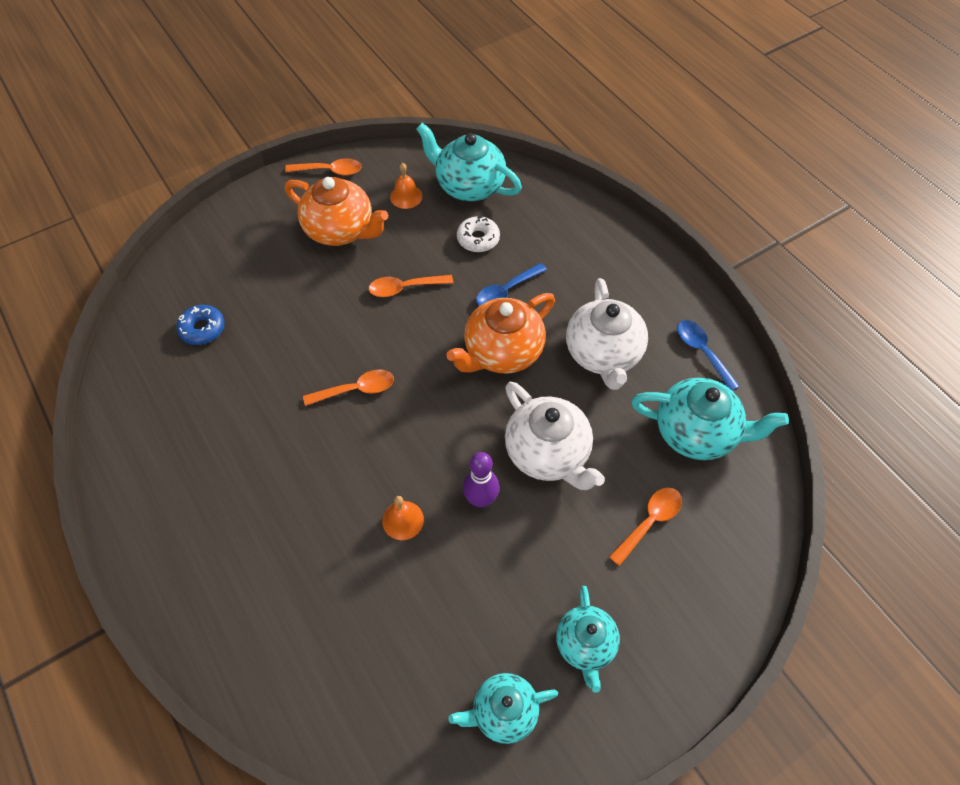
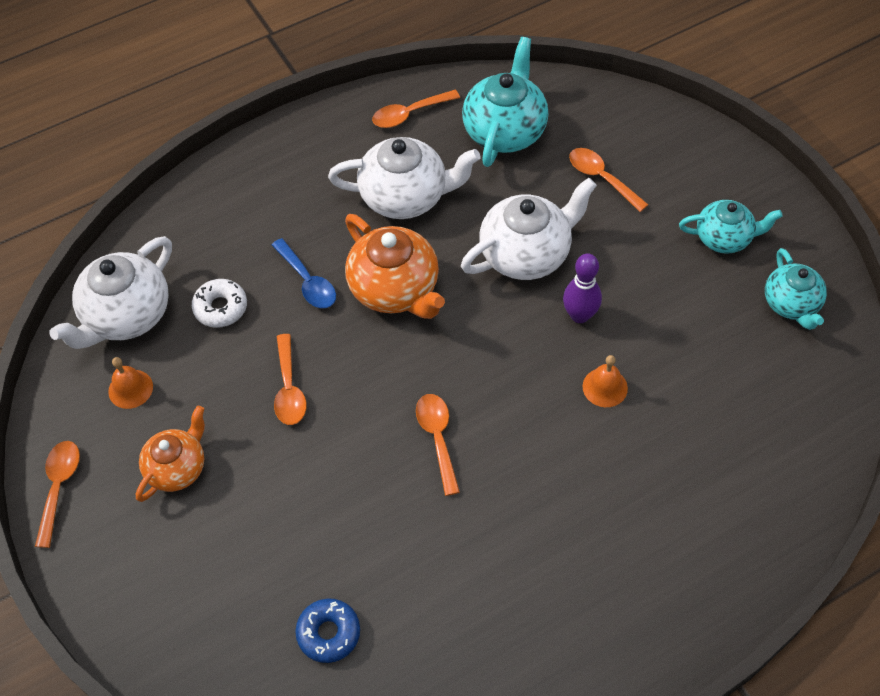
camera: 85 degrees left, 0 degrees up
(340, 230) = (177, 468): orange teapot -> orange teapot, size x0.64
(469, 186) = (126, 315): turquoise teapot -> white teapot
(702, 352) = (409, 114): blue spoon -> orange spoon

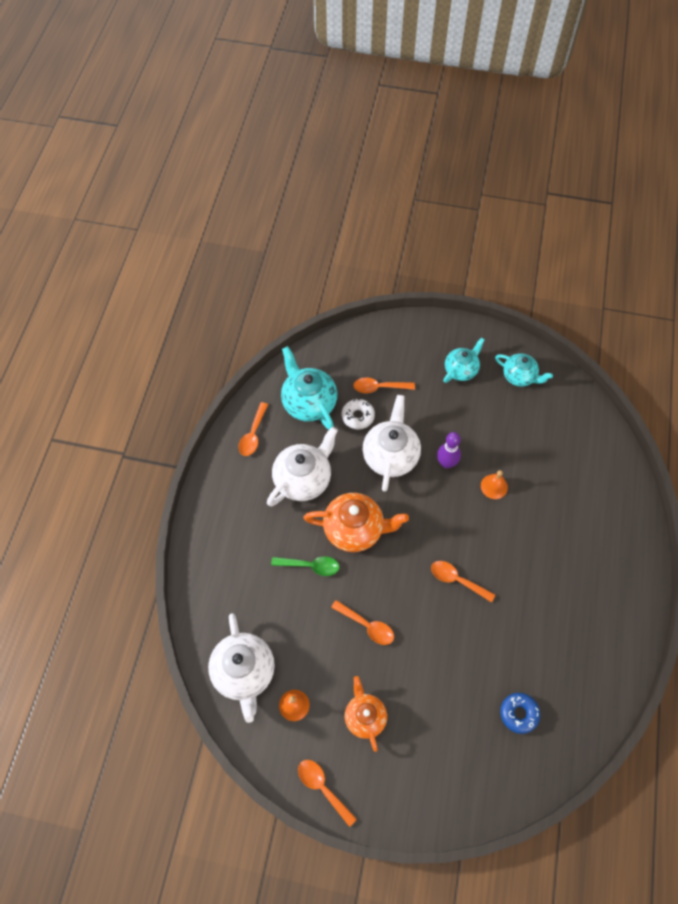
camera: 50 degrees left, 5 degrees up
(221, 308) = (285, 620): white donut -> white donut (358, 416)
(308, 281) = (310, 566): blue spoon -> green spoon

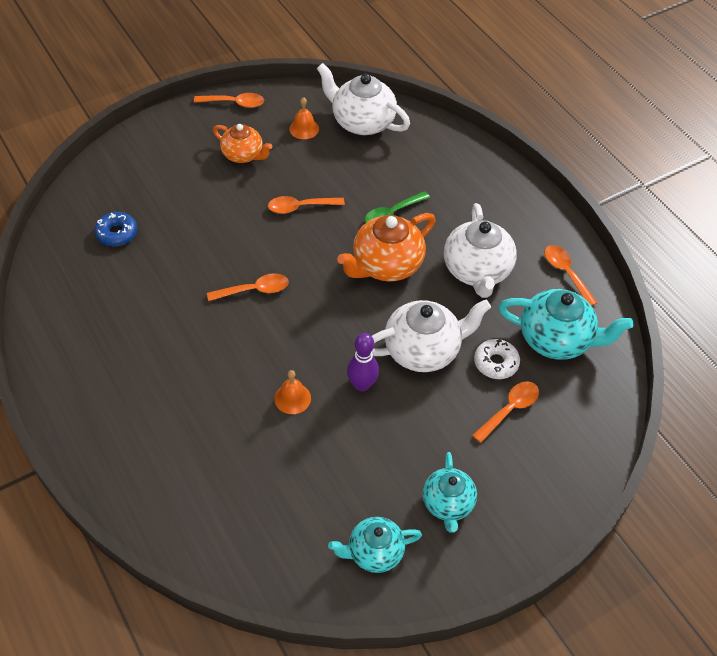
camera: 135 degrees right, 10 degrees down
(390, 455) = (423, 350): white teapot -> white teapot turned 75 degrees counterclockwise

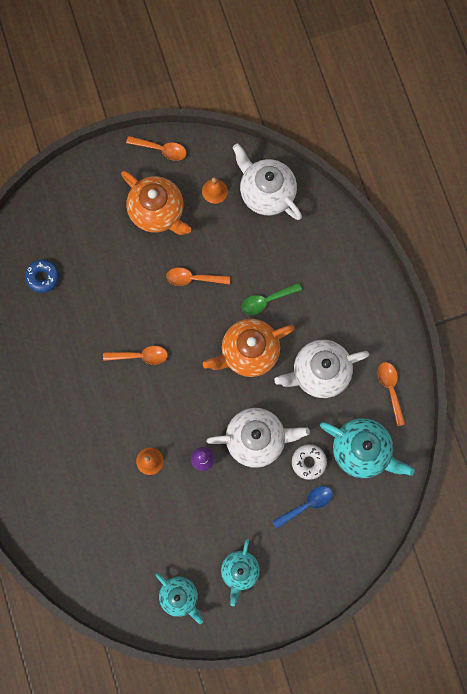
camera: 15 degrees right, 25 degrees up
(243, 155) = (157, 212): orange teapot -> orange teapot, size x1.57
(374, 552) = (180, 596): turquoise teapot -> turquoise teapot turned 135 degrees counterclockwise
(477, 271) = (319, 372): white teapot -> white teapot turned 60 degrees clockwise
(509, 409) = (306, 505): orange spoon -> blue spoon

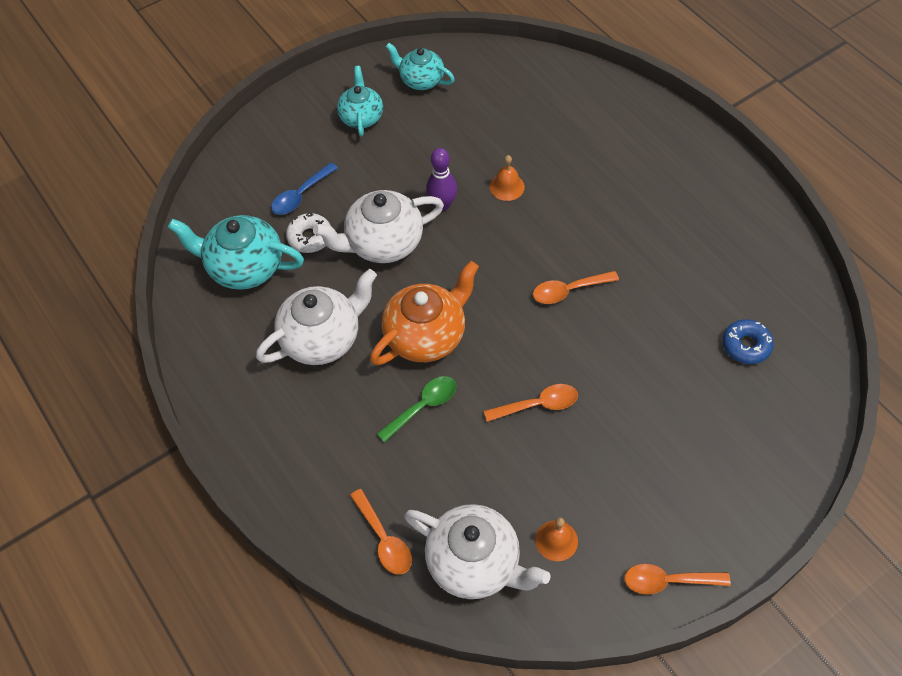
camera: 165 degrees right, 20 degrees down
(157, 212) = (629, 482): orange teapot -> none
(390, 389) = (220, 345): orange spoon -> orange spoon (384, 539)

